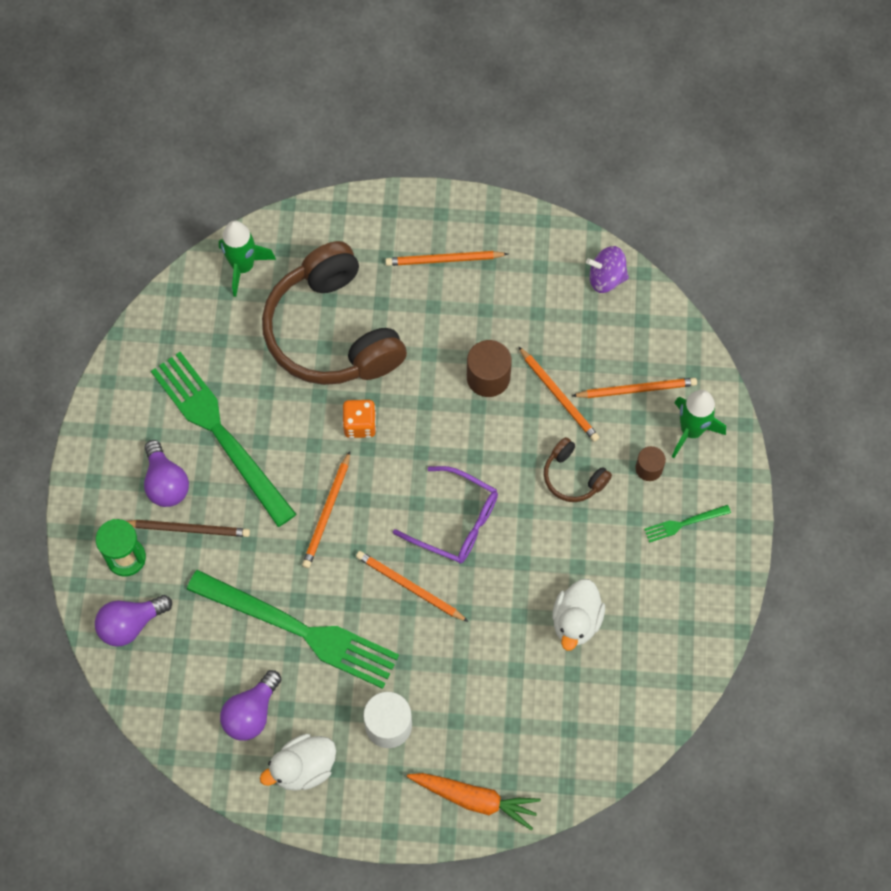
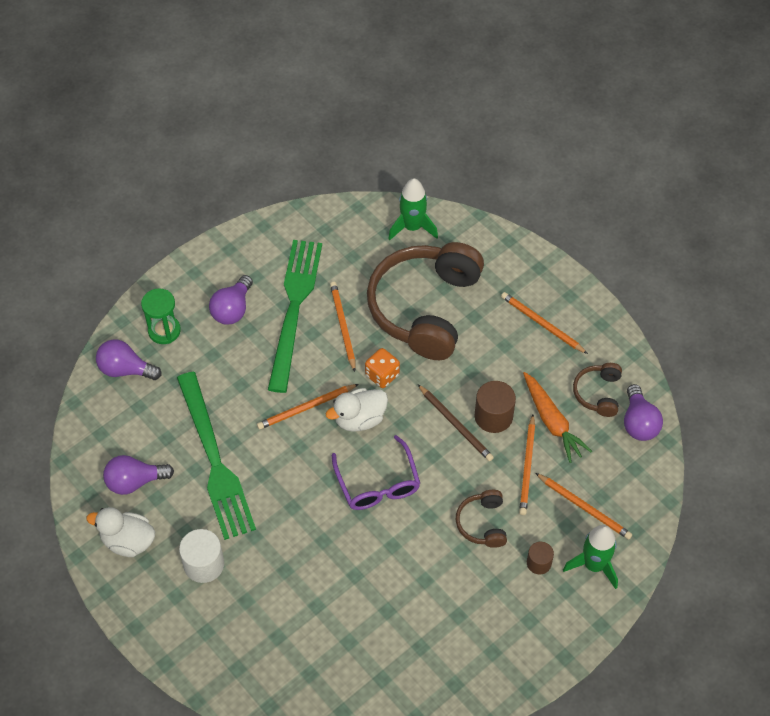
camera: 45 degrees right, 10 degrees down
(188, 529) = (216, 346): brown pencil -> brown pencil (456, 424)
(409, 587) = (307, 495): orange pencil -> orange pencil (342, 326)
(475, 799) = (205, 658): orange carrot -> orange carrot (552, 422)
(550, 281) = (598, 393): none -> brown headphones
(576, 621) = (387, 612): white duck -> white duck (359, 419)
(606, 278) = (639, 423): purple spinning top -> purple light bulb
(684, 523) = (525, 618): green fork -> none

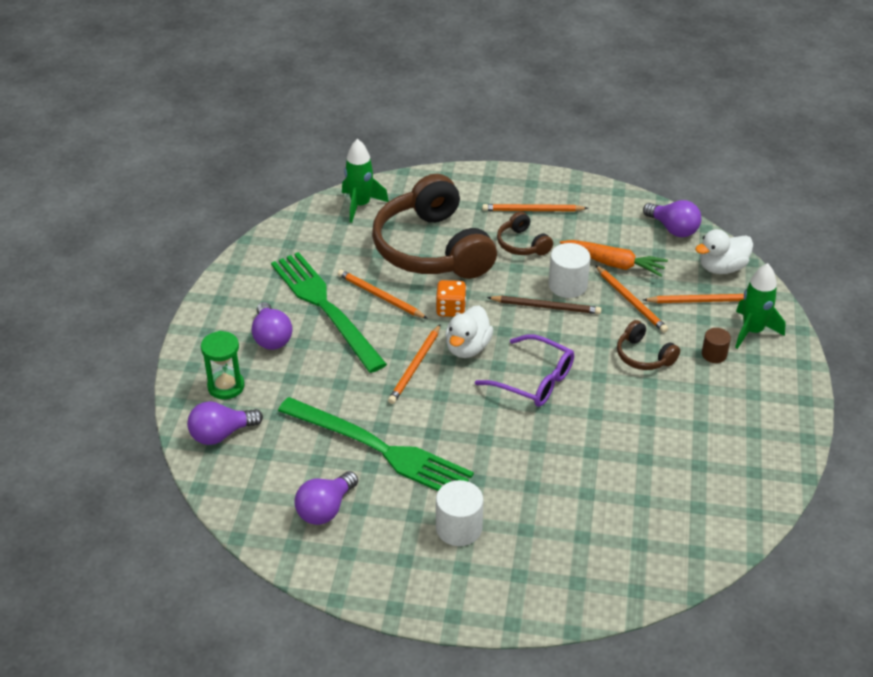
camera: 40 degrees left, 15 degrees down
(128, 541) = (371, 556): white duck -> white duck (722, 268)
(493, 416) = (567, 285): brown cylinder -> white cylinder
(598, 393) = (624, 228): brown headphones -> brown headphones (522, 244)

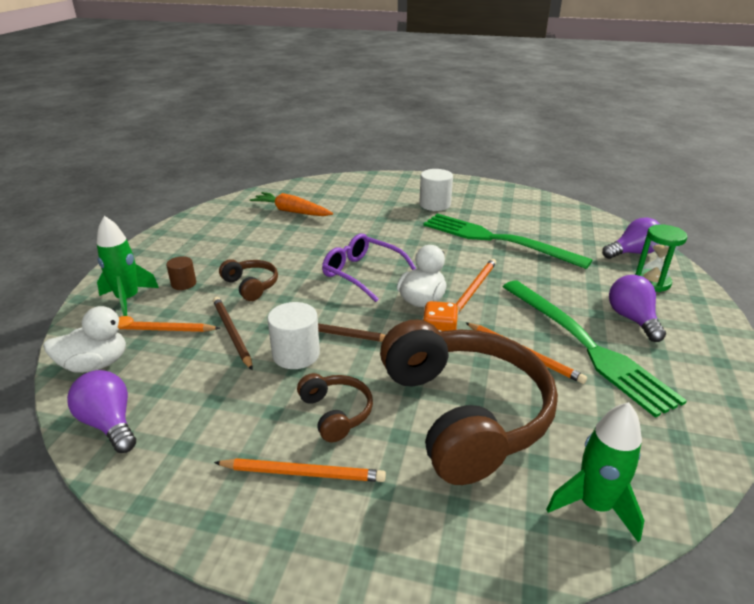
camera: 175 degrees left, 10 degrees down
(325, 509) = (529, 215): purple light bulb -> none
(614, 263) = (225, 377): orange carrot -> orange carrot (291, 211)
(631, 301) = (232, 333): orange pencil -> brown pencil

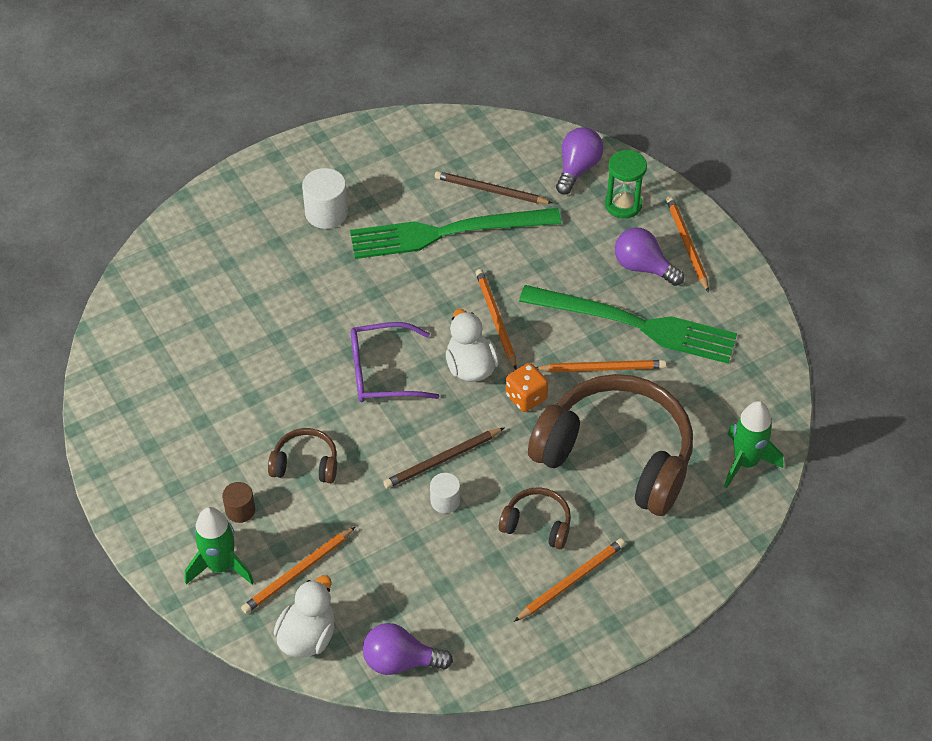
camera: 45 degrees left, 20 degrees up
(232, 333) = (367, 523): brown pencil -> brown pencil (490, 190)
(291, 211) = (191, 334): orange carrot -> none
(296, 354) = (445, 501): white cylinder -> white cylinder, size x0.61
(690, 325) = (687, 244): none -> orange pencil

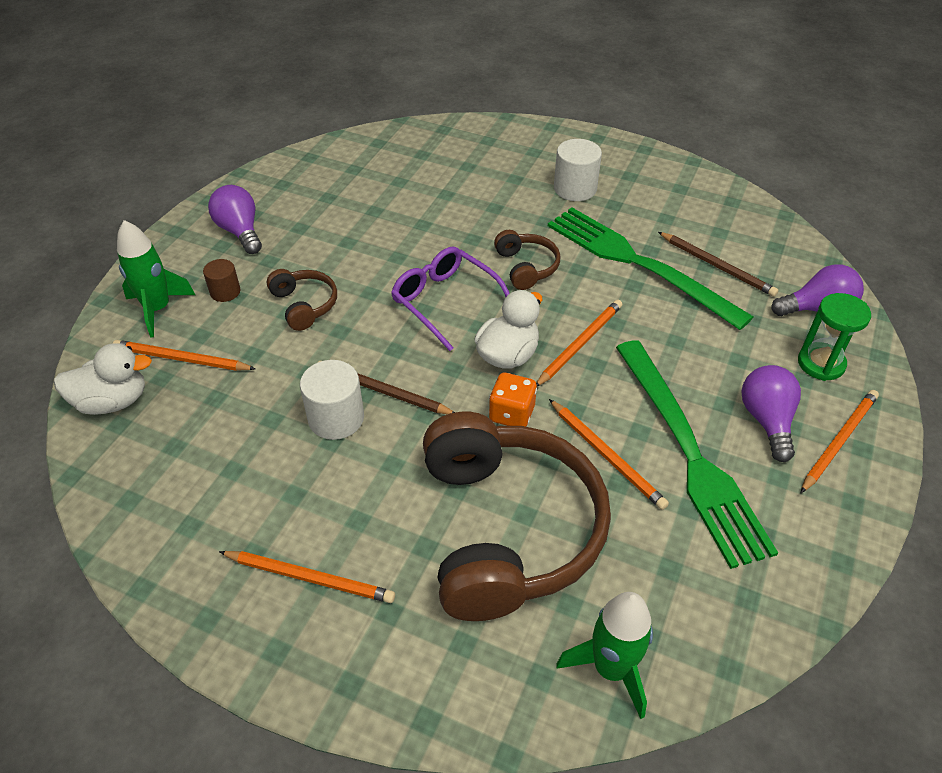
camera: 55 degrees right, 5 degrees down
(400, 661) = (119, 484): purple light bulb -> purple light bulb (240, 231)
(445, 501) = (336, 418): white cylinder -> white cylinder, size x1.63
(490, 190) = (717, 266): brown pencil -> brown pencil turned 150 degrees clockwise
(537, 524) = (362, 506): brown headphones -> brown headphones (526, 267)

